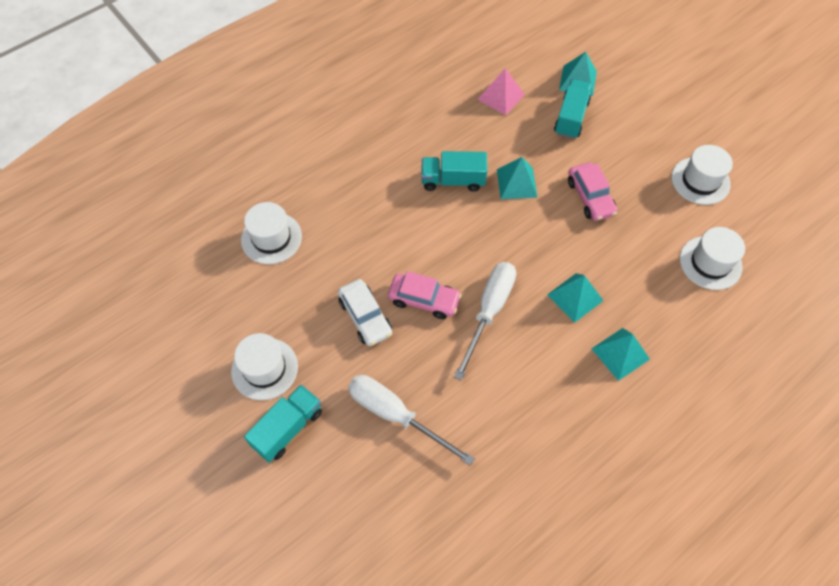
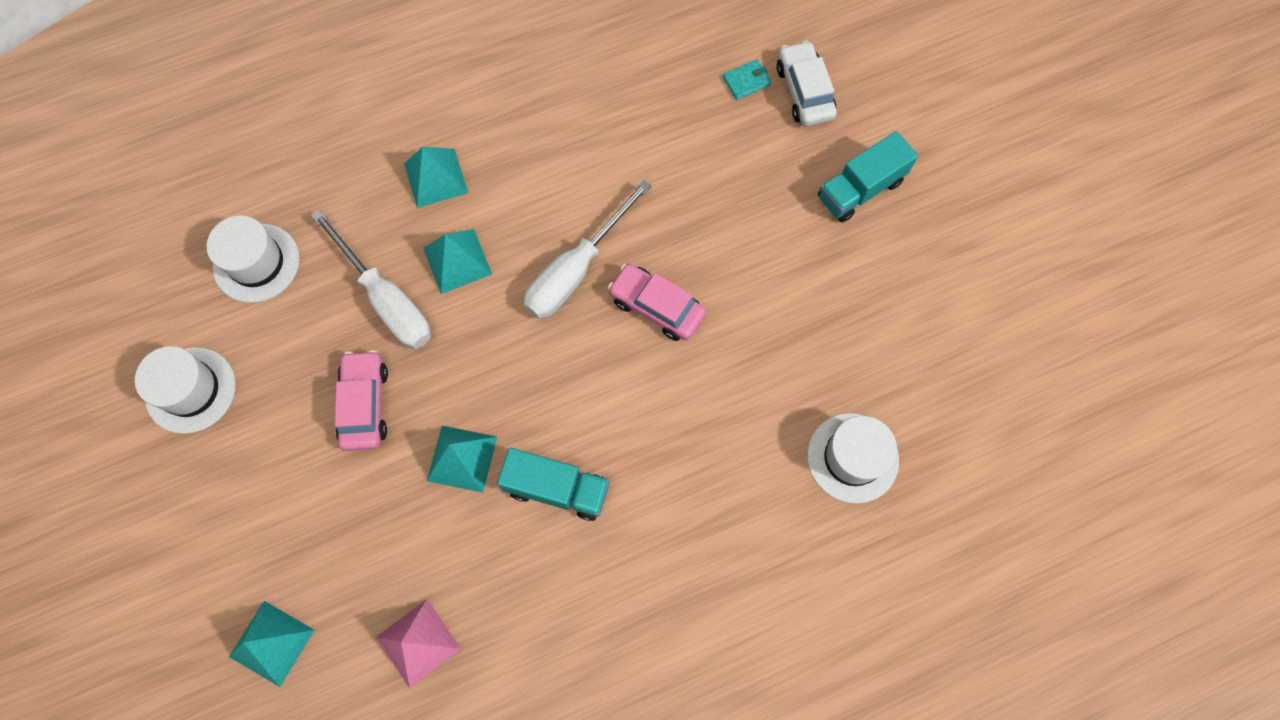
camera: 165 degrees left, 10 degrees up
(264, 368) = (881, 267): white hat -> none
(365, 317) = (740, 303): white car -> white car (804, 91)
(395, 415) = (730, 174): white screwdriver -> white screwdriver (386, 299)
(401, 507) = (746, 81): none -> turquoise wallet
(571, 118) = (322, 563): turquoise truck -> none

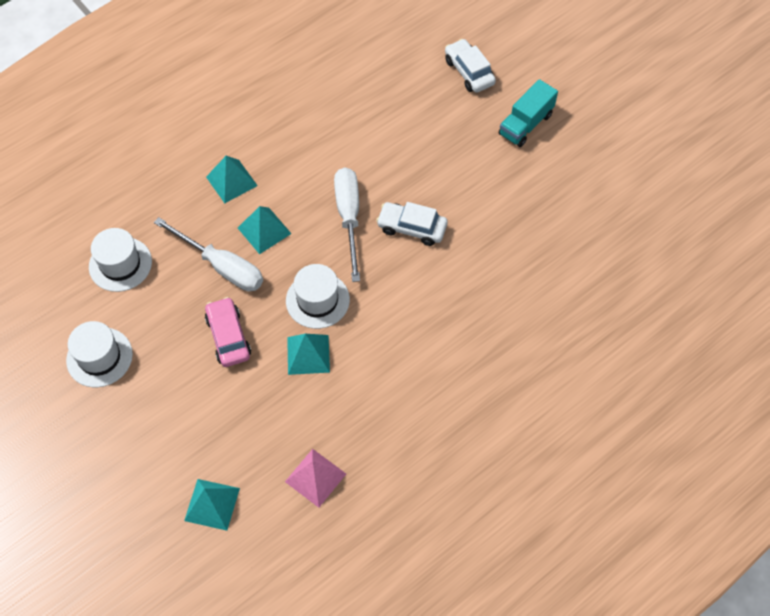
camera: 15 degrees left, 10 degrees down
(557, 489) = (380, 357): turquoise truck -> none
(576, 270) = (349, 217): white screwdriver -> white screwdriver turned 150 degrees clockwise
(656, 307) = (412, 228): pink car -> white car
(746, 81) = (428, 73): turquoise wallet -> none
(852, 458) = (573, 290): white hat -> white hat (317, 300)

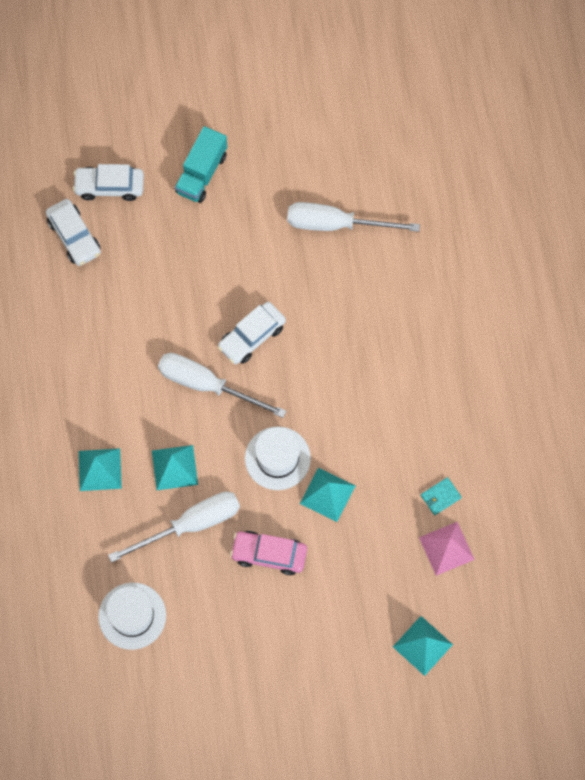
camera: 60 degrees left, 10 degrees up
(99, 357) = (223, 678): white hat -> none
(361, 447) = (440, 497): none -> turquoise wallet
(412, 70) = (74, 236): none -> white car
(525, 124) = (201, 173): turquoise truck -> turquoise truck turned 45 degrees clockwise
(553, 238) = (336, 224): none -> white screwdriver

